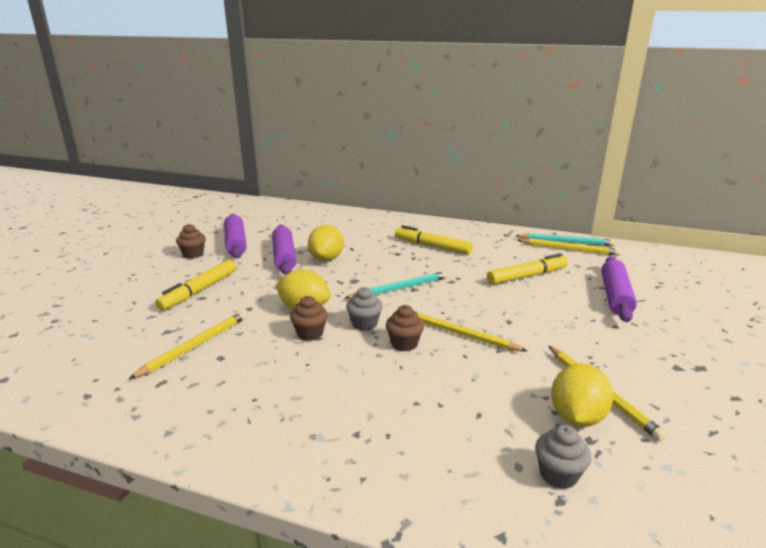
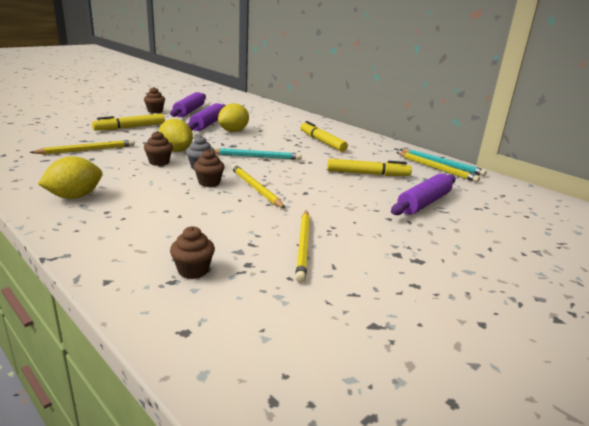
camera: 25 degrees right, 0 degrees up
(558, 474) = (193, 270): grey cupcake -> brown cupcake
(577, 417) = (260, 251): yellow lemon -> yellow lemon (75, 196)

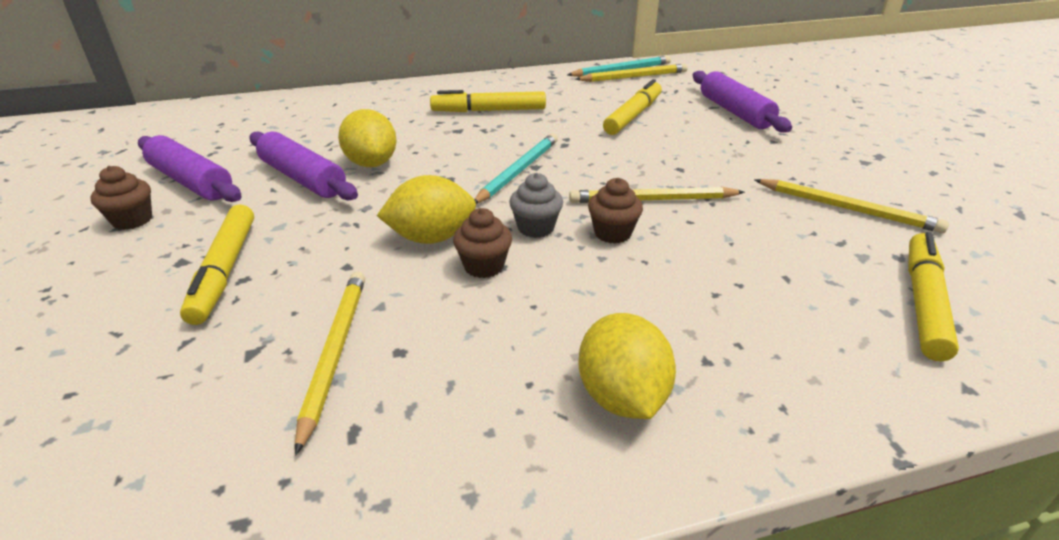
camera: 60 degrees left, 10 degrees up
(193, 270) = (923, 302): brown cupcake -> yellow marker

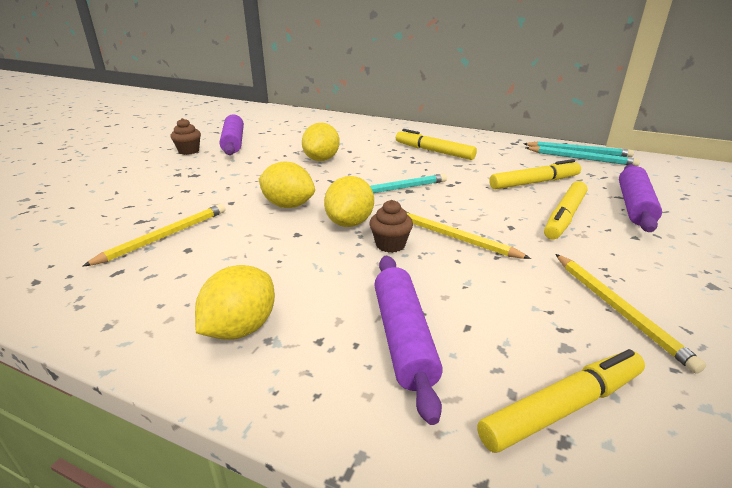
camera: 40 degrees right, 5 degrees down
(224, 271) = (185, 184): yellow marker -> yellow marker (564, 217)
(303, 178) = (279, 156): purple rolling pin -> purple rolling pin (403, 338)
(484, 266) = (289, 230): brown cupcake -> none
(536, 228) = (349, 223): grey cupcake -> yellow lemon
(634, 77) = (581, 158): yellow pencil -> turquoise pencil

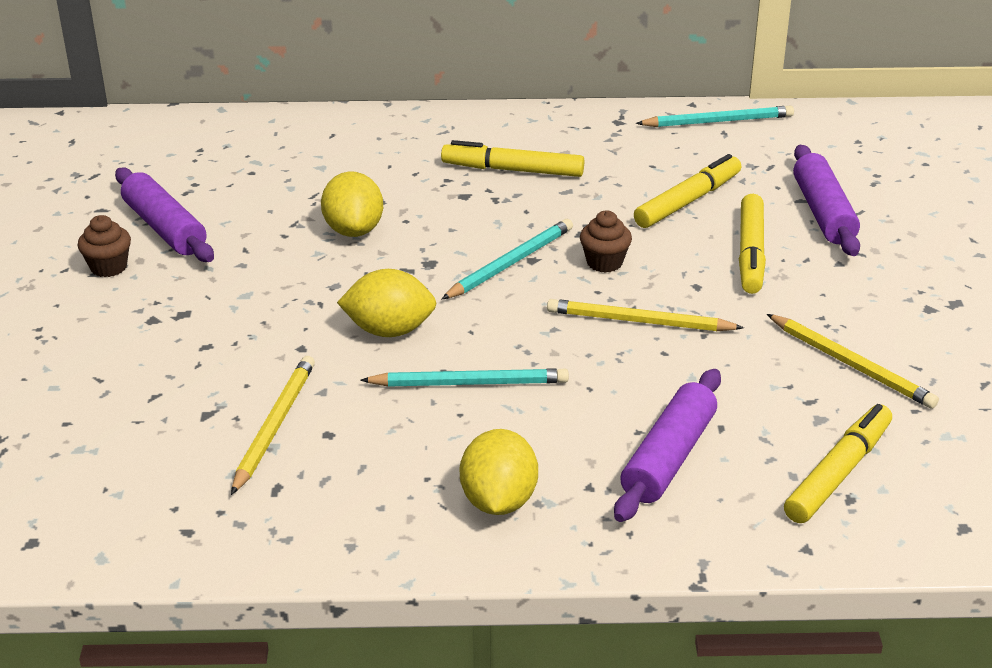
camera: 25 degrees left, 5 degrees up
(349, 223) = (498, 335): yellow lemon -> none
(390, 245) = (574, 353): brown cupcake -> brown cupcake (604, 262)
(403, 338) = (668, 458): purple rolling pin -> purple rolling pin turned 60 degrees clockwise
(581, 158) = (728, 135): turquoise pencil -> turquoise pencil (469, 383)

